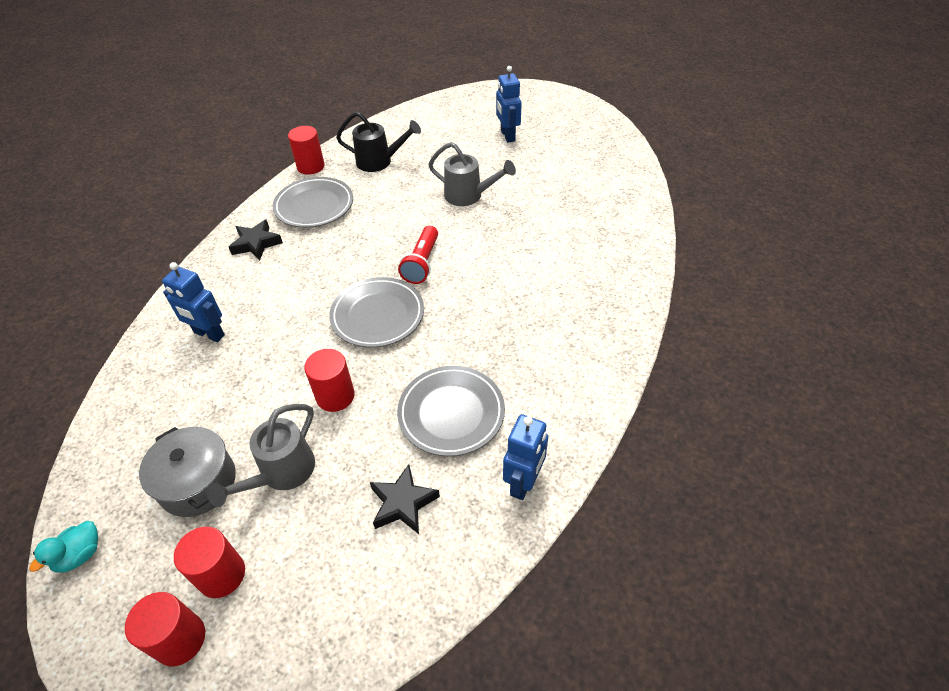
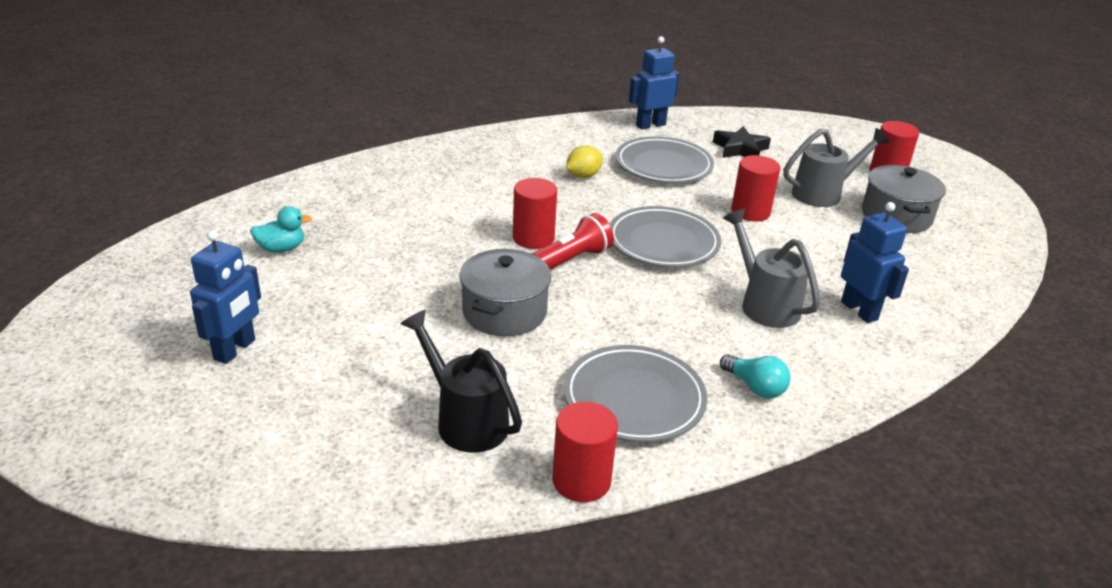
camera: 145 degrees left, 15 degrees down
(80, 555) = (1000, 220): turquoise duck -> turquoise duck (281, 248)
(180, 639) = (922, 163): red cylinder -> red cylinder (533, 238)
(256, 243) = (755, 387): black star -> turquoise light bulb
(420, 212) = (504, 312): none -> grey pot
(468, 196) = (421, 299): grey watering can -> grey watering can (764, 304)
(498, 351) = (583, 176): none -> yellow lemon

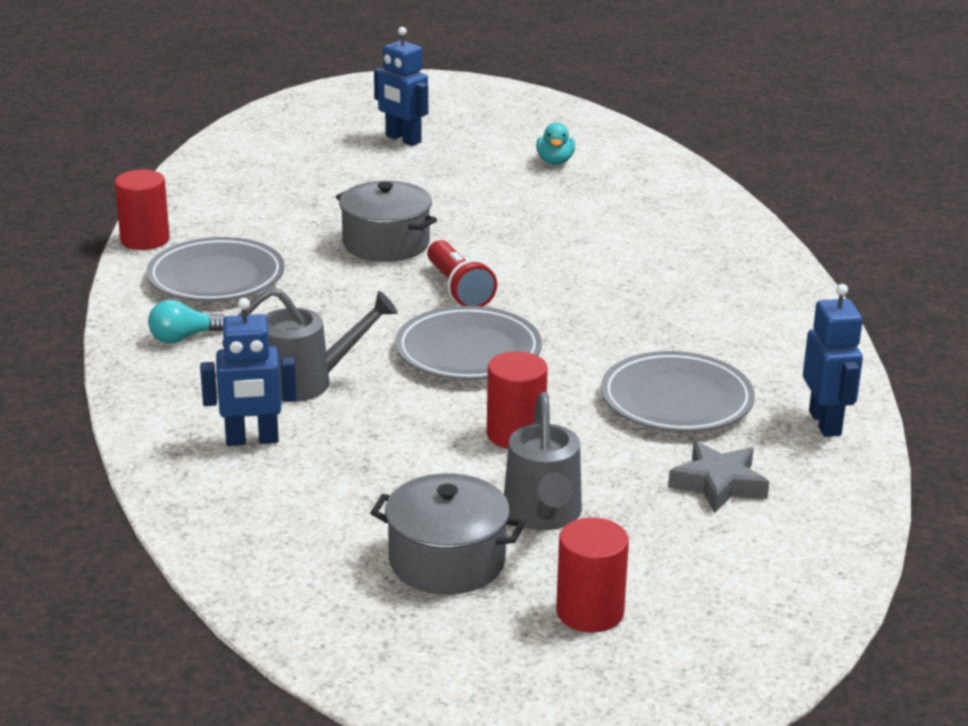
camera: 110 degrees right, 5 degrees down
(465, 420) = (249, 209): black watering can -> none
(533, 238) = (517, 278): red cylinder -> none
(583, 176) = (662, 335): yellow lemon -> none
(740, 149) = (718, 484): black star -> grey star

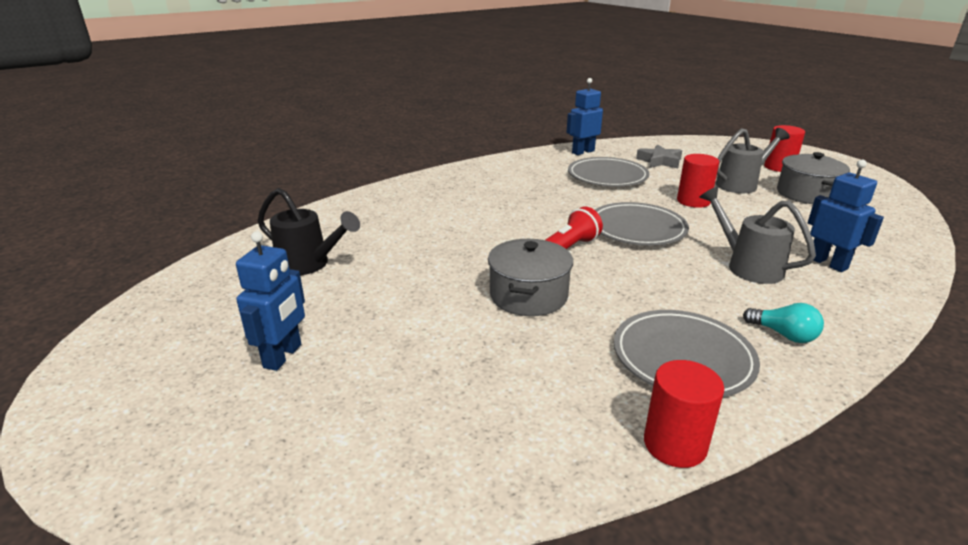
camera: 115 degrees left, 0 degrees up
(555, 161) = (309, 264): turquoise duck -> black watering can

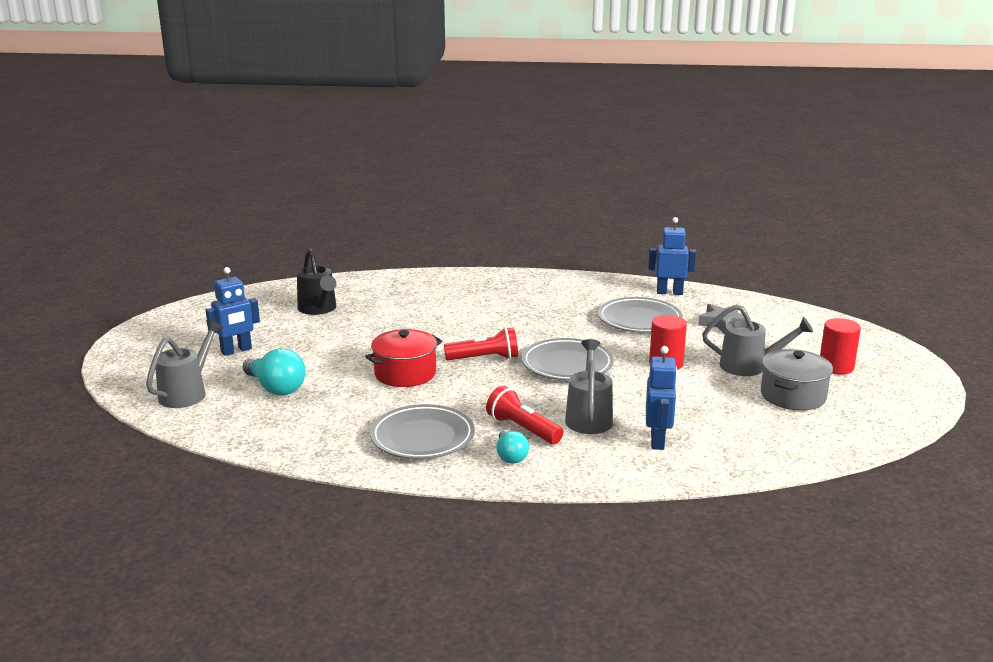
camera: 40 degrees right, 5 degrees down
(306, 456) = (187, 393): none -> grey watering can
(422, 382) = (276, 388): none -> turquoise light bulb
(528, 295) = (405, 373): grey pot -> red pot
(675, 444) = (337, 463): red cylinder -> none
(733, 302) = (522, 429): none -> red flashlight

